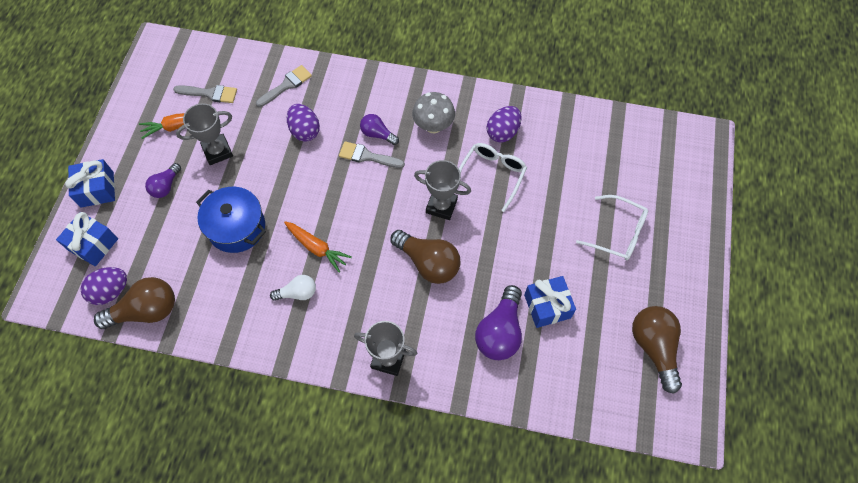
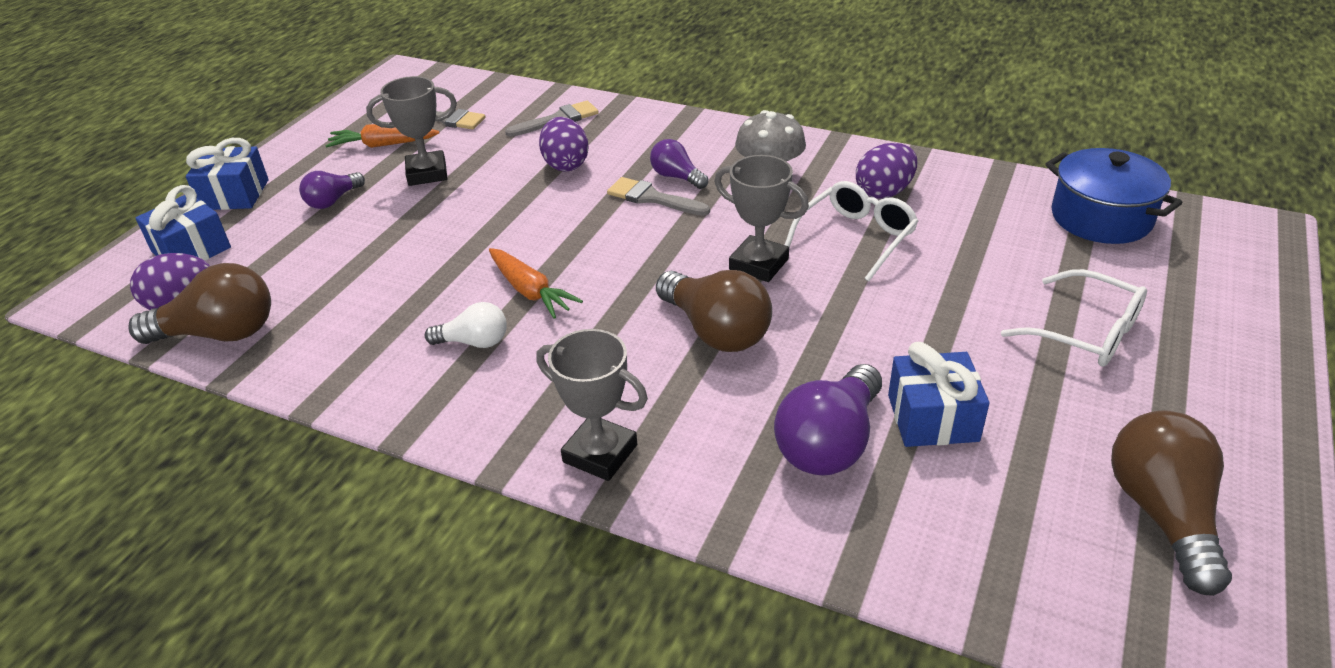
camera: 15 degrees right, 25 degrees down
(236, 227) = (414, 254): blue pot -> blue pot (1101, 218)

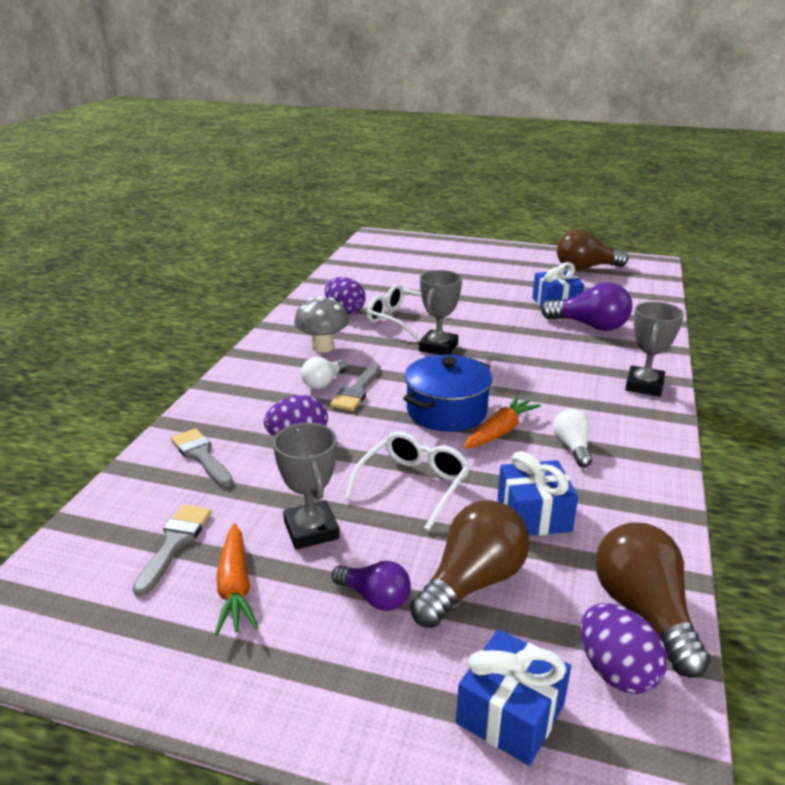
camera: 100 degrees left, 10 degrees down
(234, 195) = (366, 720): blue gift -> blue gift (533, 515)
(676, 177) = (323, 383): purple light bulb -> white light bulb
(716, 331) = (514, 358): brown light bulb -> brown light bulb (472, 582)
(1085, 332) = (473, 272): white glasses -> white glasses (413, 485)
(1101, 218) = (370, 262): blue pot -> blue pot (446, 411)

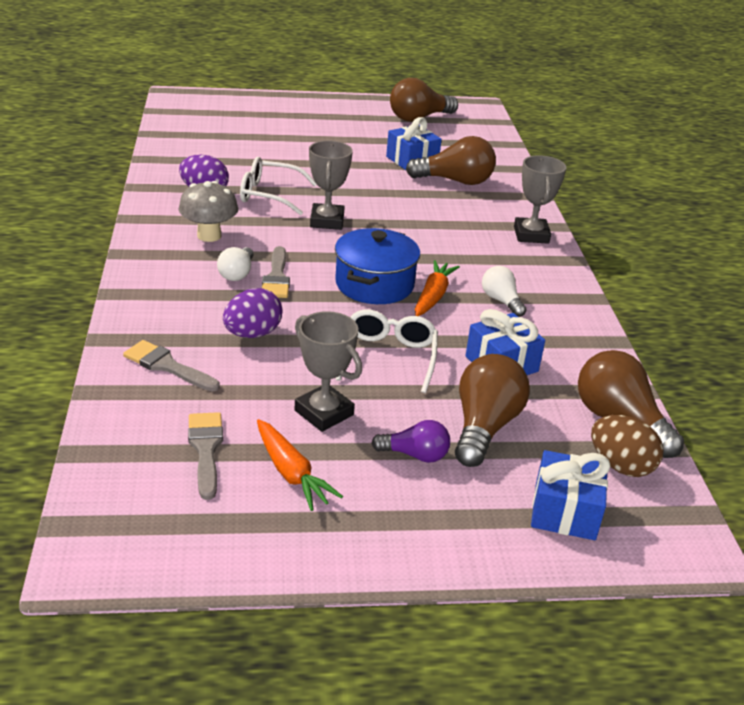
camera: 25 degrees left, 5 degrees up
(590, 326) = (455, 181): purple light bulb -> brown light bulb
(616, 671) = (620, 466): purple egg -> brown egg

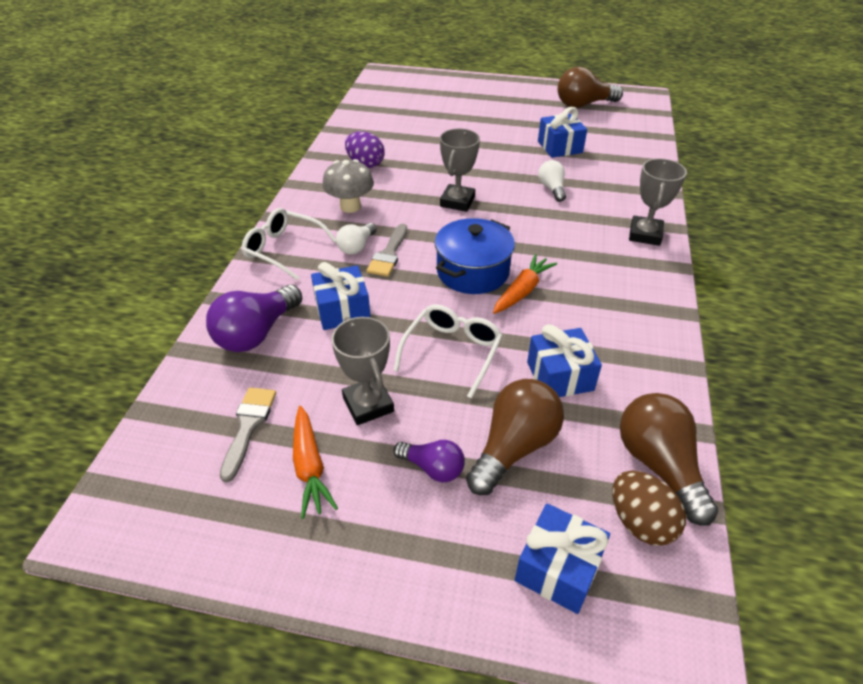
camera: 20 degrees right, 10 degrees up
(167, 366) = (256, 333): grey brush -> purple light bulb
(252, 334) = (342, 310): purple egg -> blue gift
(269, 195) = (419, 171): white glasses -> white glasses (284, 249)
(455, 181) = (592, 171): brown light bulb -> none
(501, 301) = (587, 304): white light bulb -> white light bulb (552, 188)

